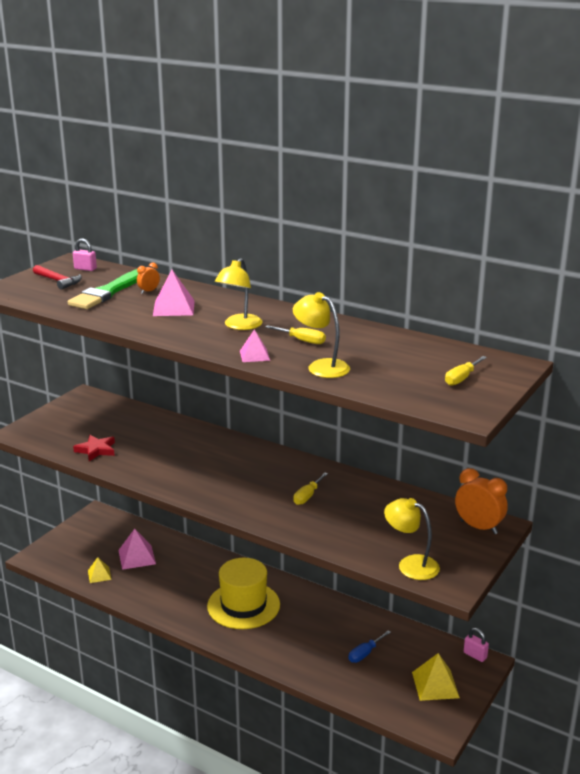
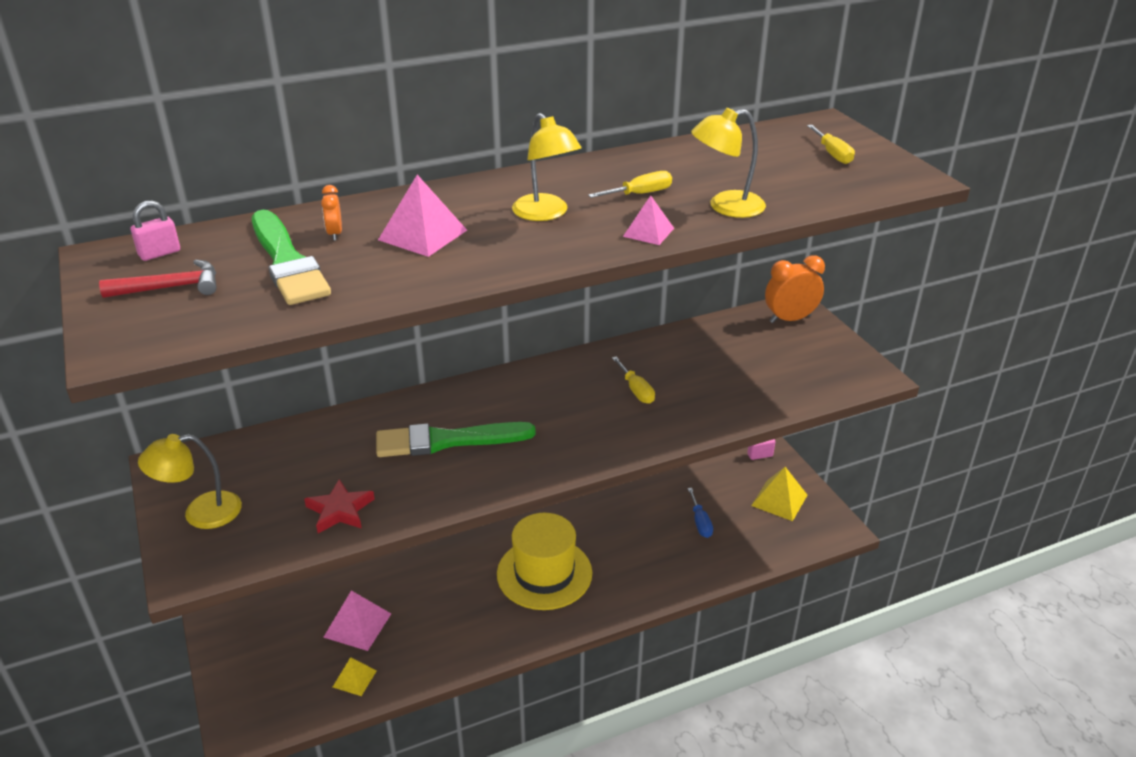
camera: 55 degrees left, 10 degrees up
(184, 455) = (447, 441): none -> green brush
(410, 564) = (820, 383): yellow lamp -> yellow lamp (200, 513)

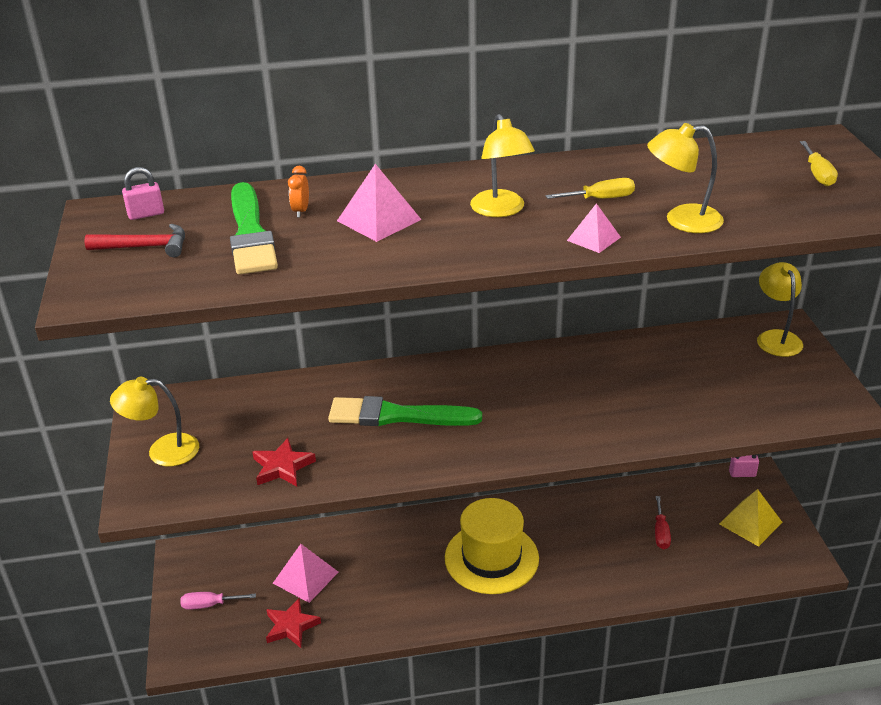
camera: 15 degrees right, 0 degrees up
(259, 672) = (209, 605): none -> pink screwdriver
(354, 678) = (291, 626): yellow pyramid -> red star
(636, 390) = (593, 391): yellow screwdriver -> none
(700, 522) = (660, 533): blue screwdriver -> red screwdriver
(790, 319) = (776, 338): orange clock -> yellow lamp

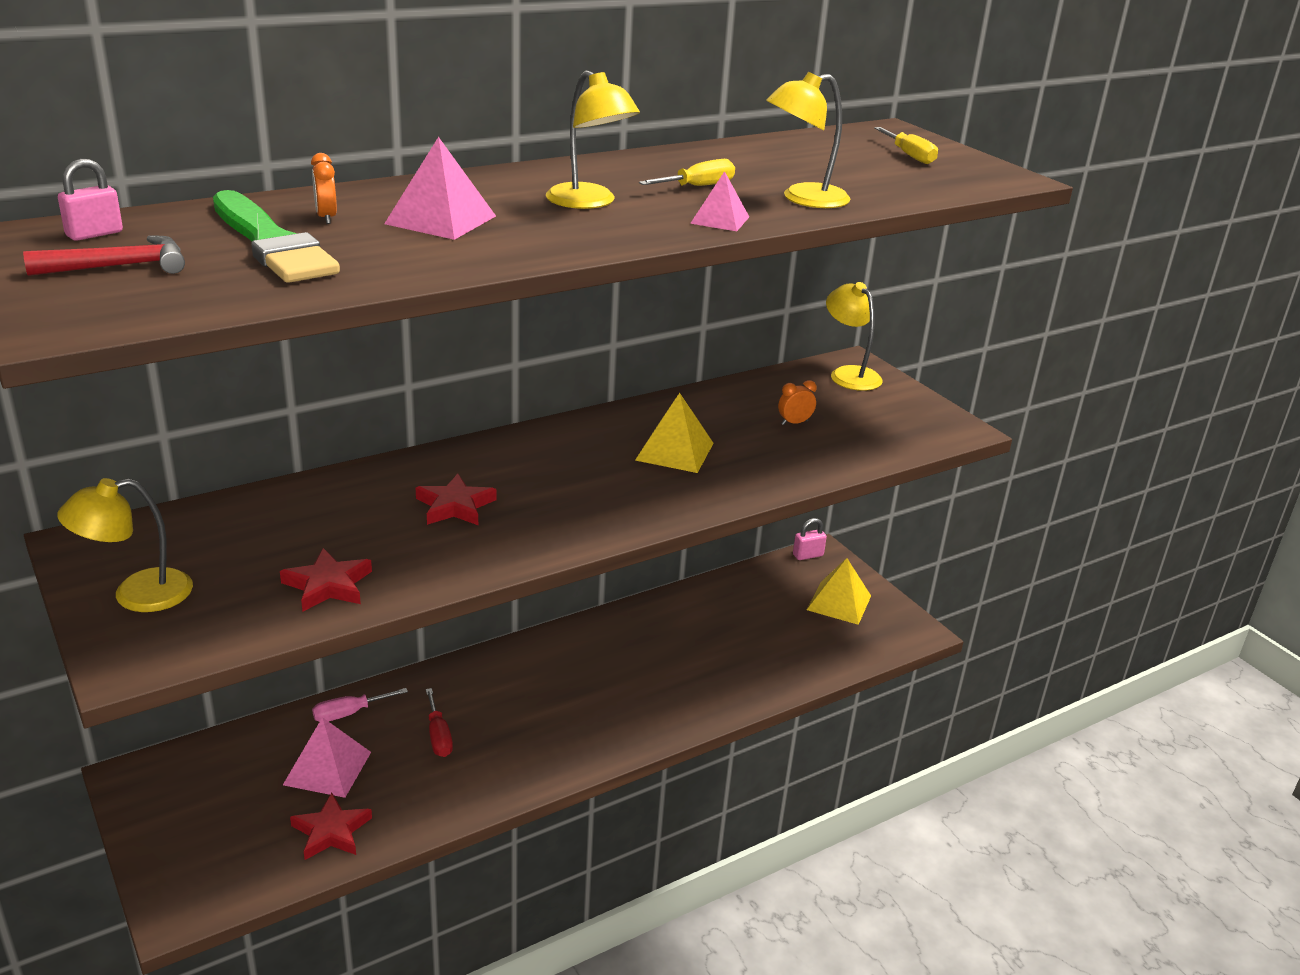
camera: 25 degrees left, 5 degrees down
(209, 605) = (199, 832): pink screwdriver -> pink screwdriver (349, 713)
(397, 416) = (455, 506): green brush -> red star
(491, 558) = (564, 696): yellow hat -> none
(585, 393) = (675, 451): none -> yellow pyramid
(660, 533) = (748, 630): red screwdriver -> red screwdriver (438, 736)
(700, 380) = (794, 423): none -> orange clock

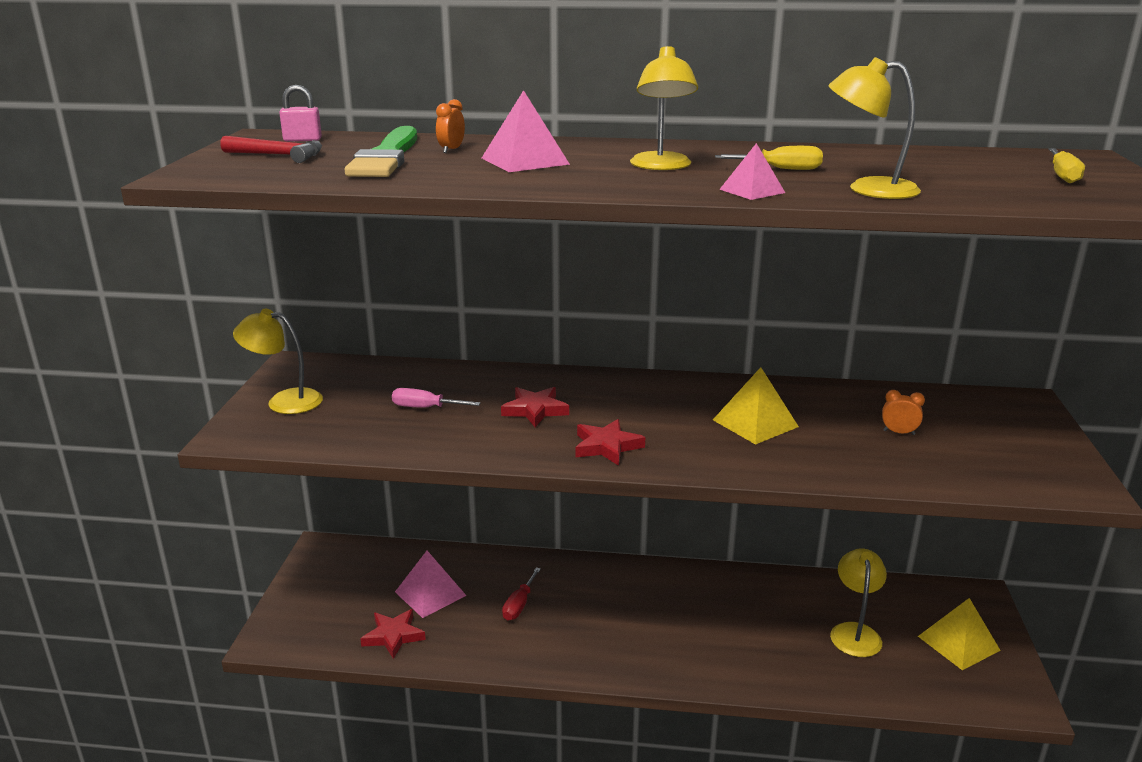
camera: 40 degrees right, 5 degrees down
(328, 585) = (391, 432): red star -> red star (607, 446)
(349, 713) = (477, 564): pink screwdriver -> pink screwdriver (425, 408)
(808, 555) = (962, 591): pink padlock -> none
(849, 374) = (1009, 409): yellow lamp -> yellow lamp (855, 632)

